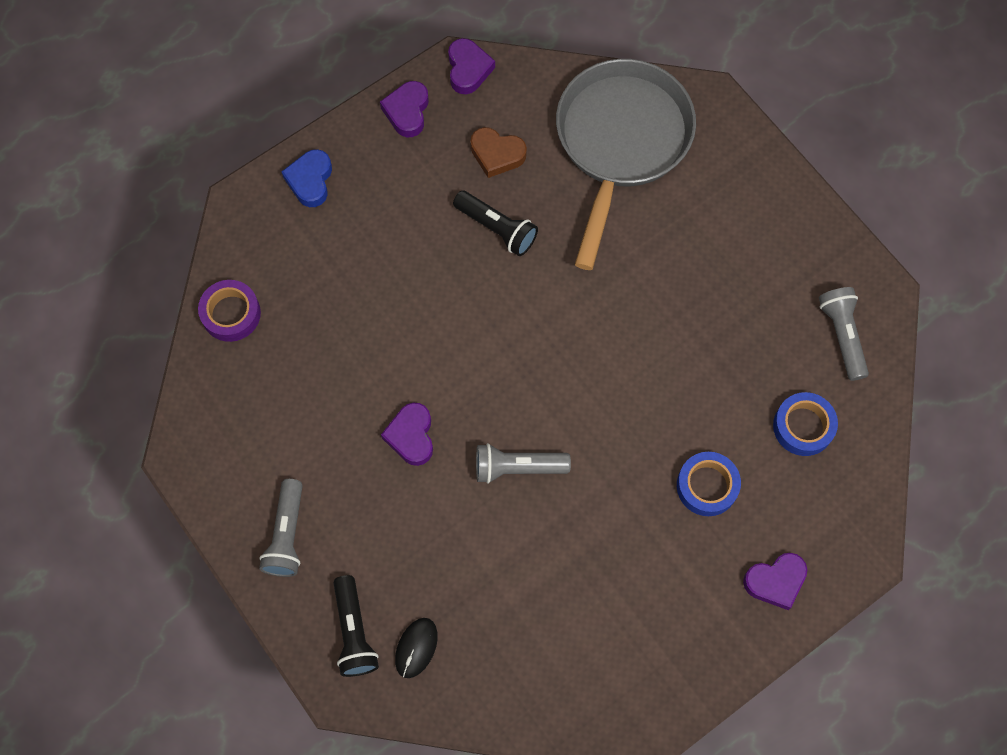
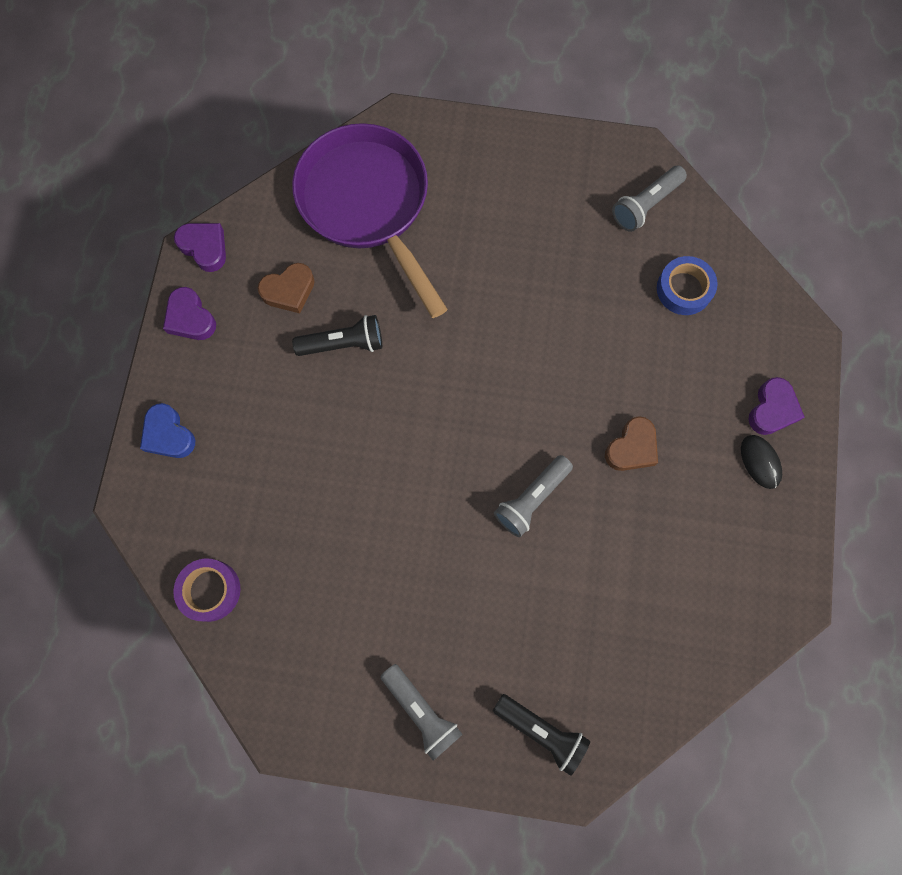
camera: 45 degrees left, 5 degrees up
(411, 436) = (436, 550): purple heart -> none
(416, 648) = (595, 696): black mouse -> black mouse (760, 462)
(621, 142) = (368, 204): grey pan -> purple pan
(632, 503) = (632, 448): none -> brown heart
(707, 486) = (666, 388): blue tape -> none
(842, 335) = (645, 205): grey flashlight -> grey flashlight turned 75 degrees counterclockwise

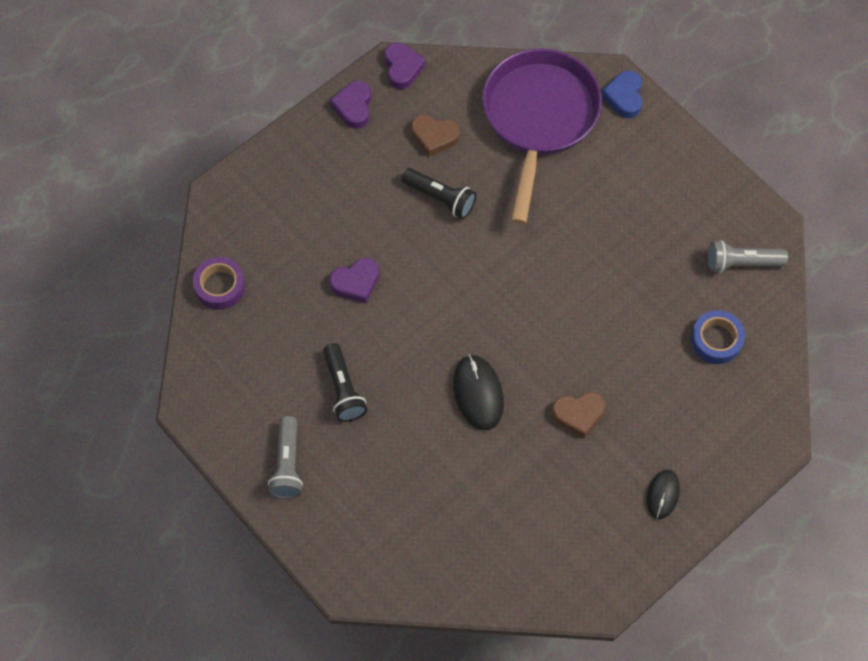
camera: 40 degrees right, 10 degrees down
(168, 434) = (276, 171): blue heart -> blue heart (624, 97)
(531, 499) = (478, 393): grey flashlight -> black mouse
(542, 731) = (353, 539): black flashlight -> black flashlight (343, 389)
(772, 409) = (705, 468): purple heart -> purple heart (356, 282)

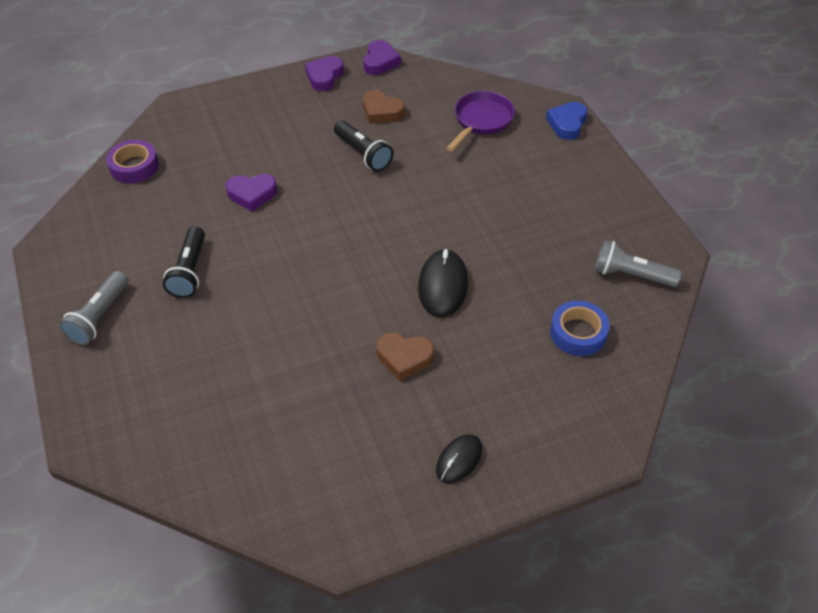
camera: 20 degrees right, 15 degrees down
(478, 393) = (314, 311): black mouse -> black mouse (443, 285)
(539, 118) = (481, 121): purple pan -> purple pan, size x0.53

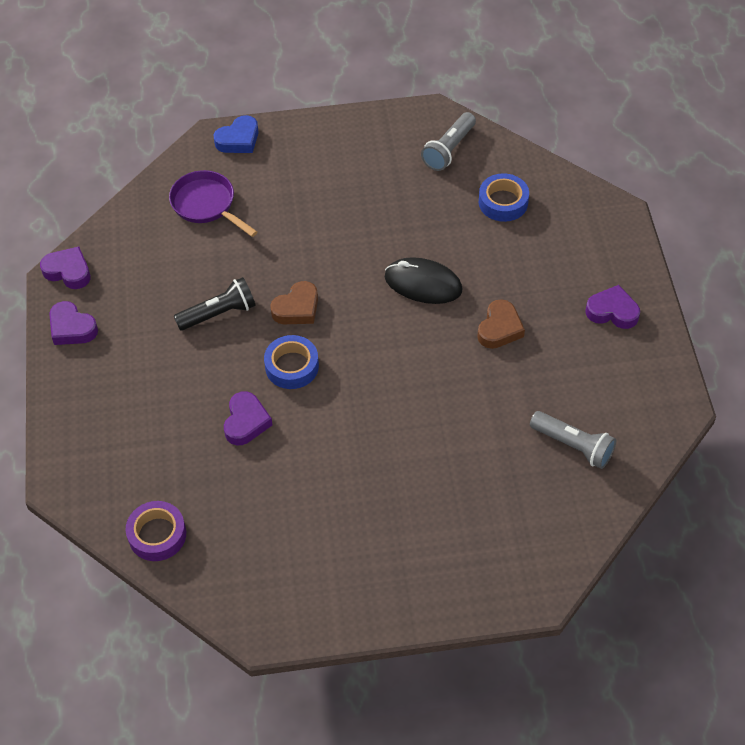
camera: 75 degrees left, 5 degrees up
(99, 317) = (383, 577): grey flashlight -> grey flashlight (573, 445)
(190, 271) = (343, 490): black flashlight -> none
(317, 211) = (292, 366): none -> blue tape
(381, 111) = (156, 285): brown heart -> brown heart (297, 308)
(459, 460) = (612, 311): black mouse -> purple heart
(567, 124) = (238, 139): blue heart -> blue heart turned 75 degrees counterclockwise

